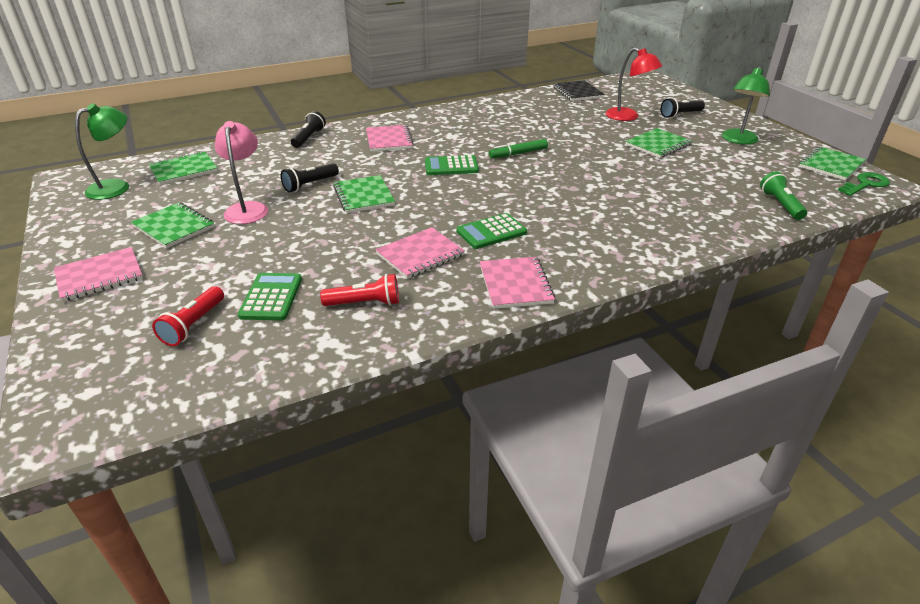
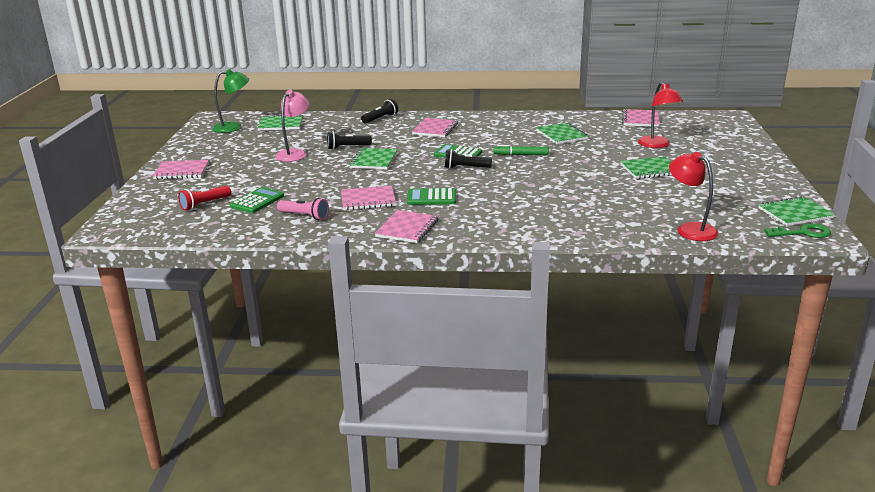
camera: 30 degrees right, 10 degrees down
(174, 227) = (243, 155): green notebook -> green notebook (561, 135)
(365, 303) = (304, 216): red flashlight -> pink flashlight
(577, 92) = (640, 119): black notebook -> pink notebook
(680, 115) = (711, 151): black flashlight -> black flashlight (465, 168)
(738, 140) = (734, 179): green lamp -> none
(780, 205) = (690, 229): green flashlight -> red lamp

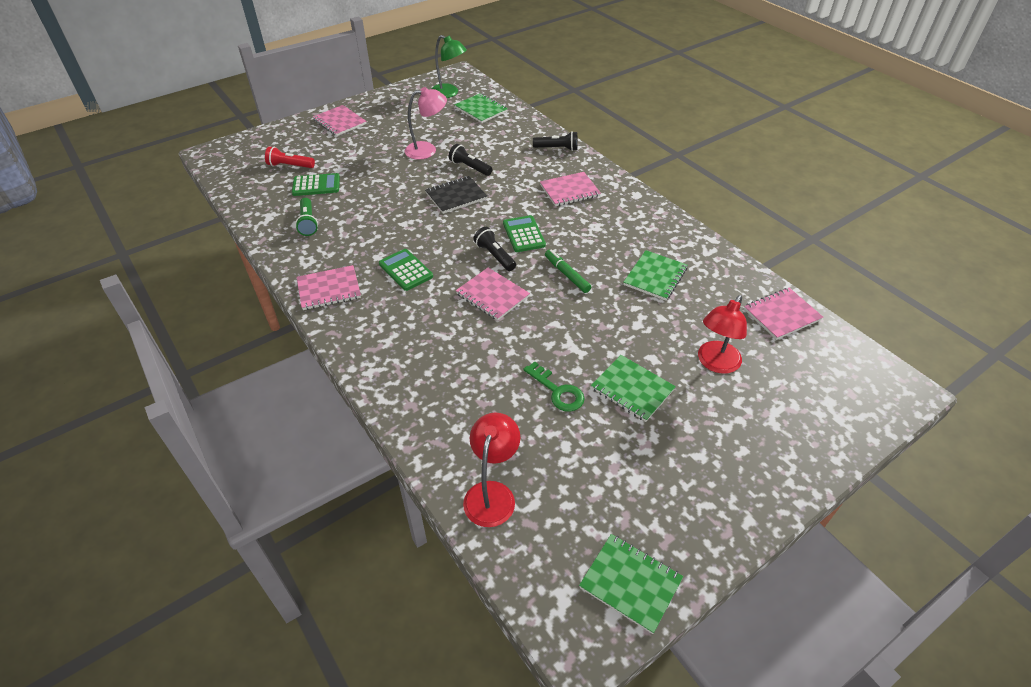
camera: 50 degrees right, 20 degrees up
(304, 216) = (308, 223): pink flashlight -> green flashlight
(368, 200) = (368, 237): pink notebook -> pink notebook (492, 295)
(374, 160) = (456, 196): green notebook -> black notebook
(803, 233) = (575, 613): green key -> green key (558, 391)

